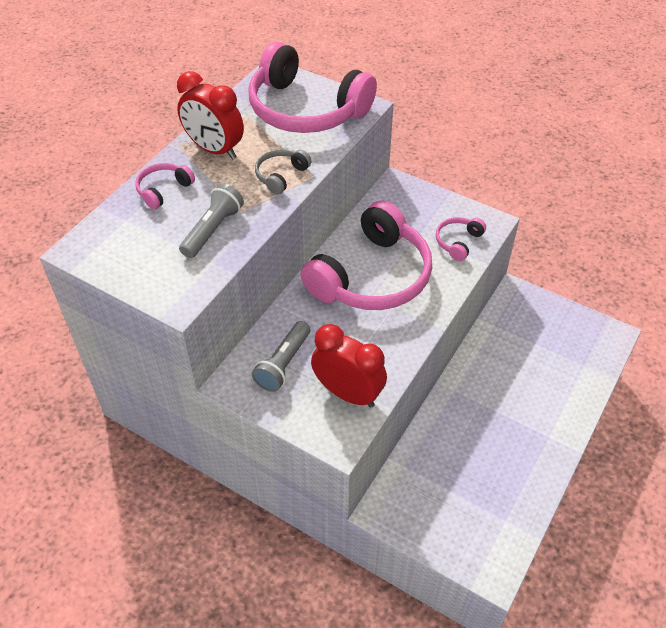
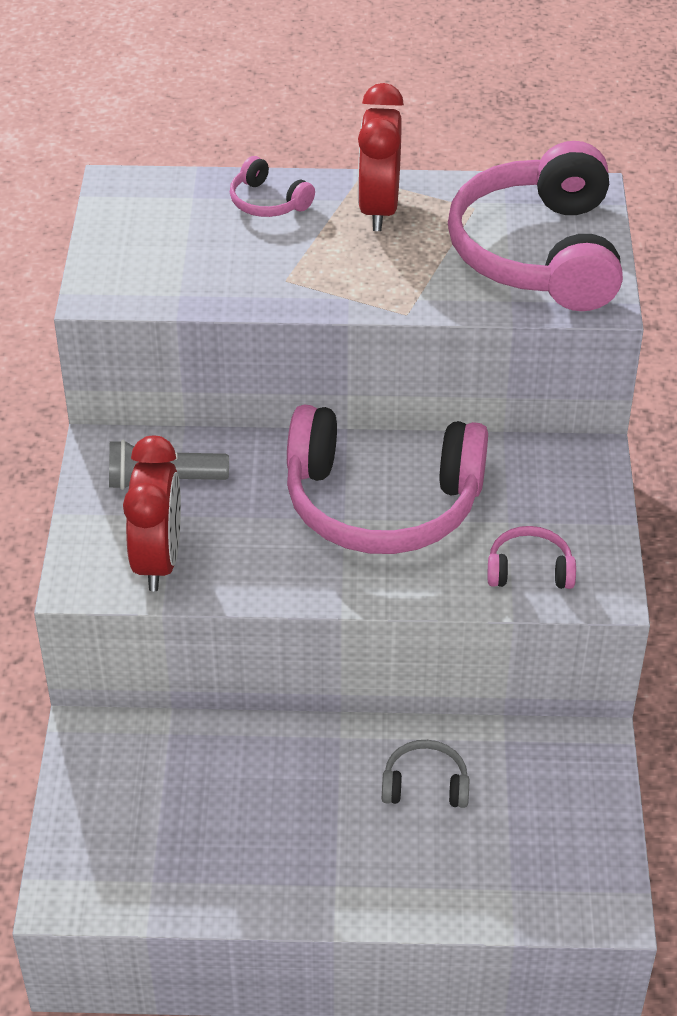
camera: 60 degrees right, 5 degrees down
(163, 190) = (268, 202): pink headphones -> pink headphones turned 150 degrees counterclockwise
(213, 230) = (233, 270): grey flashlight -> none
(281, 176) = (381, 285): grey headphones -> grey headphones (425, 785)

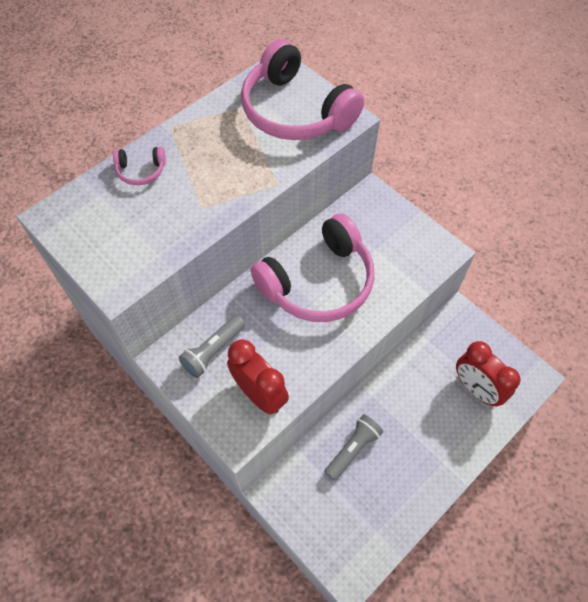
camera: 45 degrees left, 15 degrees up
(238, 773) = (353, 449): none -> grey flashlight
(378, 209) = (199, 138): red clock -> red clock (476, 389)
(425, 785) = (424, 387): grey headphones -> none
(529, 570) = (409, 265): pink headphones -> none

